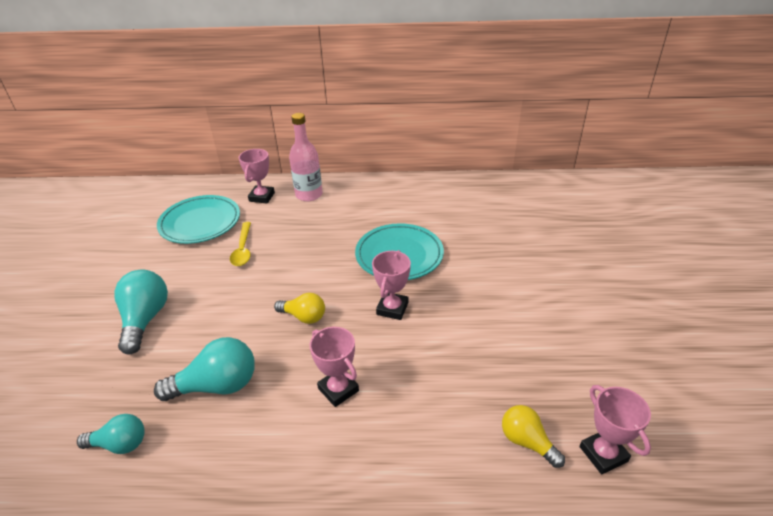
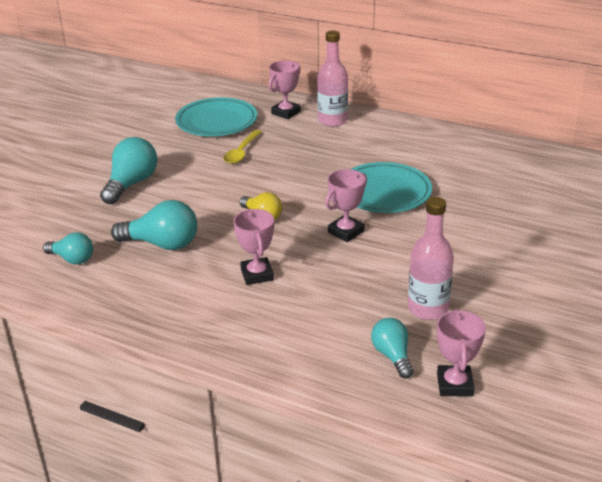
camera: 25 degrees right, 5 degrees down
(519, 371) = (428, 309): none -> pink bottle
(527, 442) = (392, 356): yellow light bulb -> turquoise light bulb

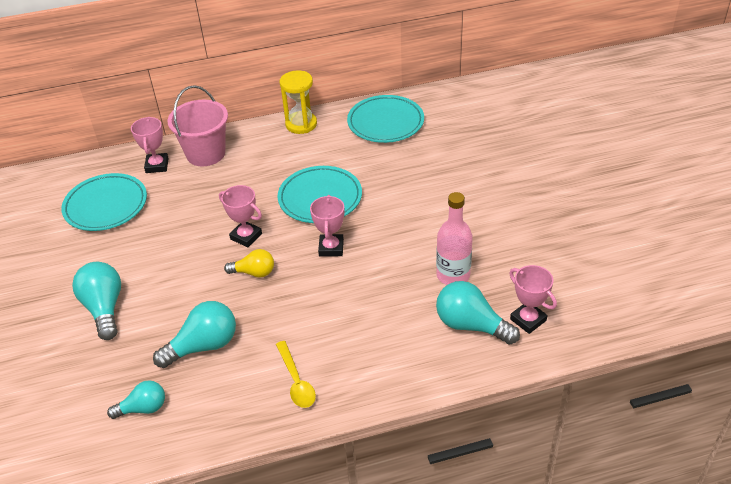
camera: 40 degrees left, 10 degrees up
(241, 152) = (165, 223): yellow spoon -> yellow spoon (296, 381)
(257, 274) = (310, 324): pink trophy -> pink trophy (246, 236)
(332, 121) = (206, 154): pink bottle -> pink bucket
(392, 356) = (471, 325): turquoise light bulb -> turquoise light bulb, size x1.59
(438, 134) = (301, 124): none -> yellow hourglass
(519, 165) = (385, 123): none -> turquoise plate

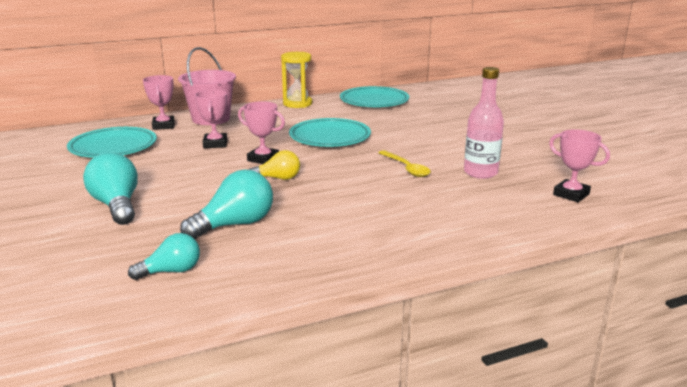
camera: 10 degrees left, 20 degrees down
(296, 381) = (348, 243): yellow spoon -> yellow spoon (406, 168)
(331, 248) = (352, 162): pink trophy -> pink trophy (215, 144)
(471, 325) = (516, 200): turquoise light bulb -> none

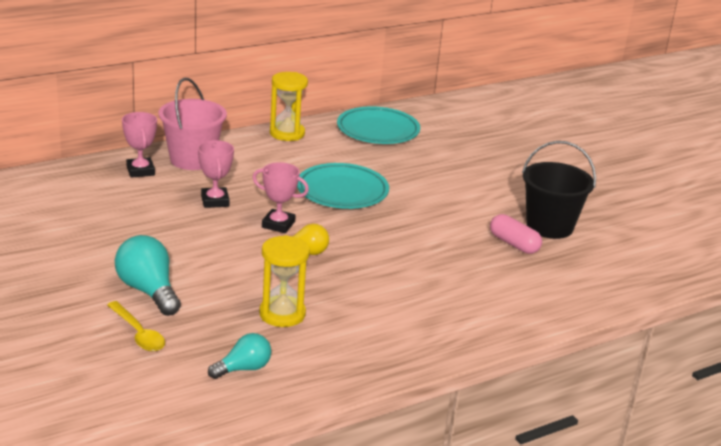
camera: 10 degrees left, 5 degrees up
(113, 147) = (98, 206): turquoise plate -> none
(235, 225) = (282, 314): turquoise light bulb -> yellow hourglass
(406, 168) = (436, 238): yellow spoon -> yellow spoon (138, 333)
(480, 173) = (514, 244): pink bottle -> pink capsule
(517, 160) = (549, 226): none -> black bucket
(571, 194) = (605, 273): pink trophy -> none

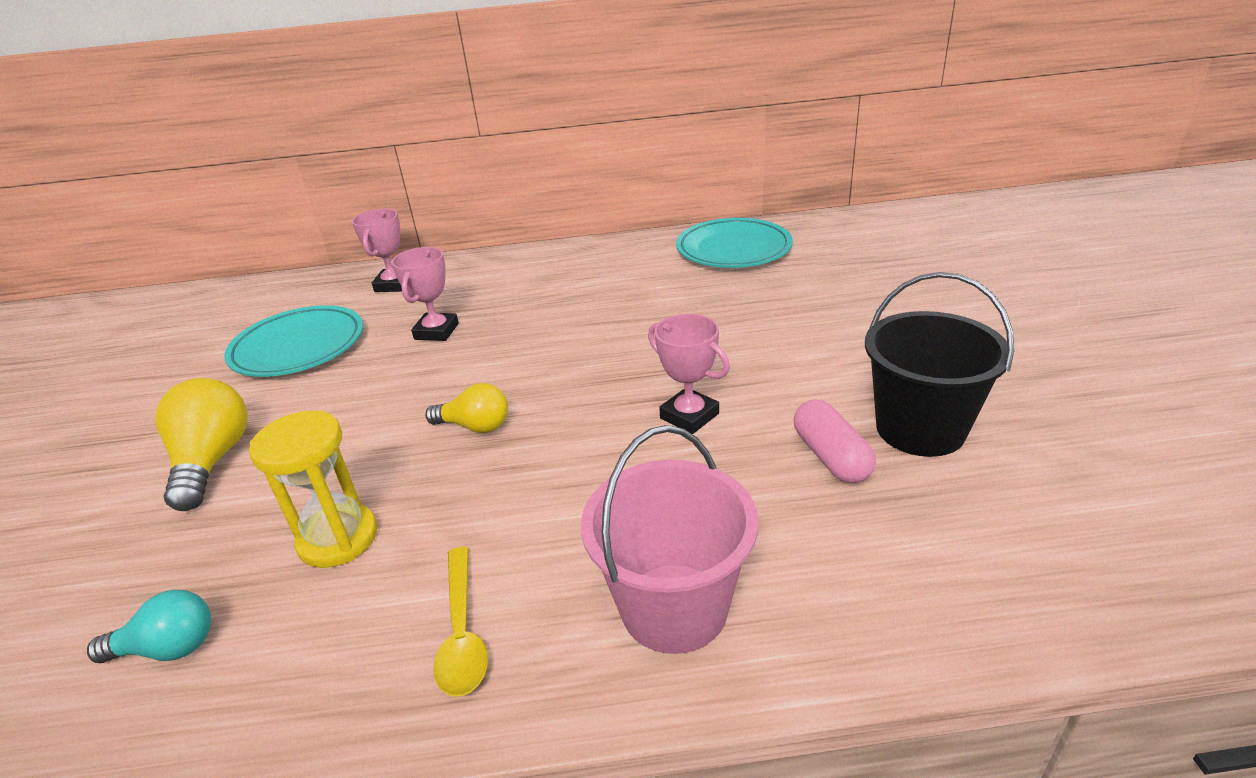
camera: 30 degrees right, 5 degrees up
(138, 333) = (116, 536): yellow spoon -> yellow spoon (462, 632)
(148, 291) = (212, 461): turquoise light bulb -> yellow light bulb
(192, 159) = (466, 274): pink bucket -> pink bucket (674, 607)
(278, 224) = (482, 375): pink trophy -> pink trophy (689, 416)
(287, 133) = (610, 248): yellow hourglass -> none
(342, 191) = (614, 332): turquoise plate -> turquoise plate (298, 347)

